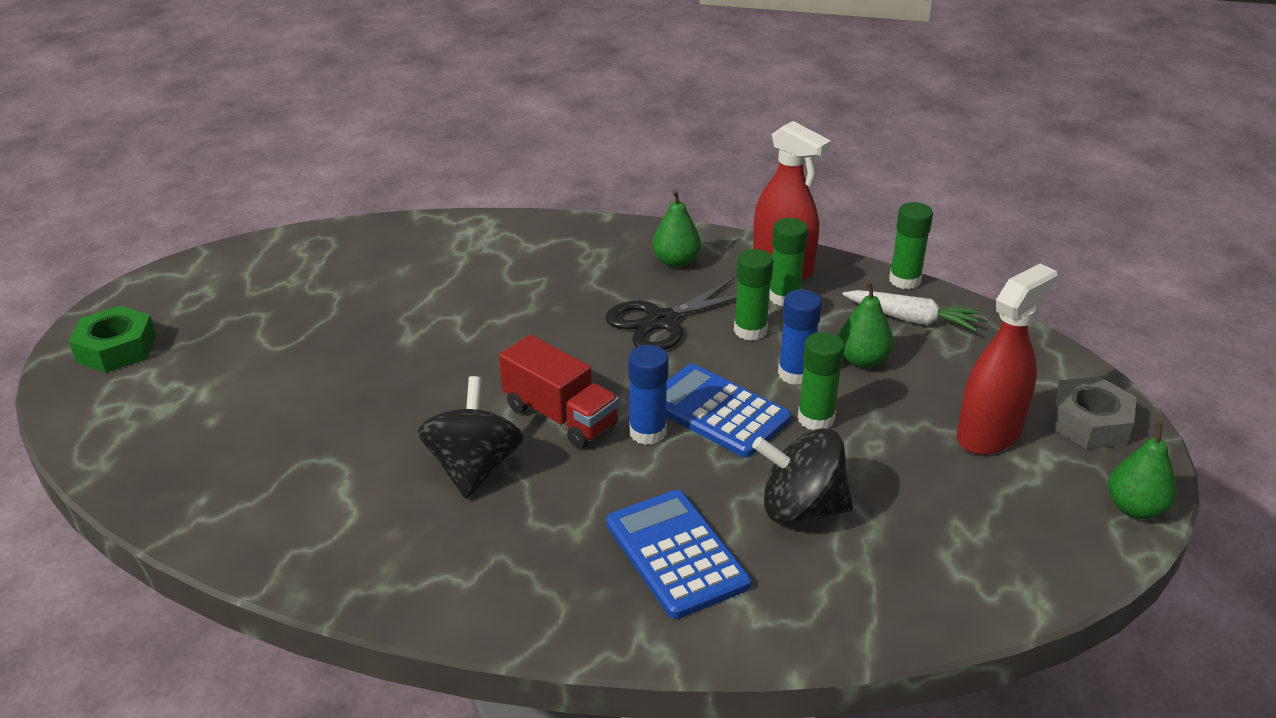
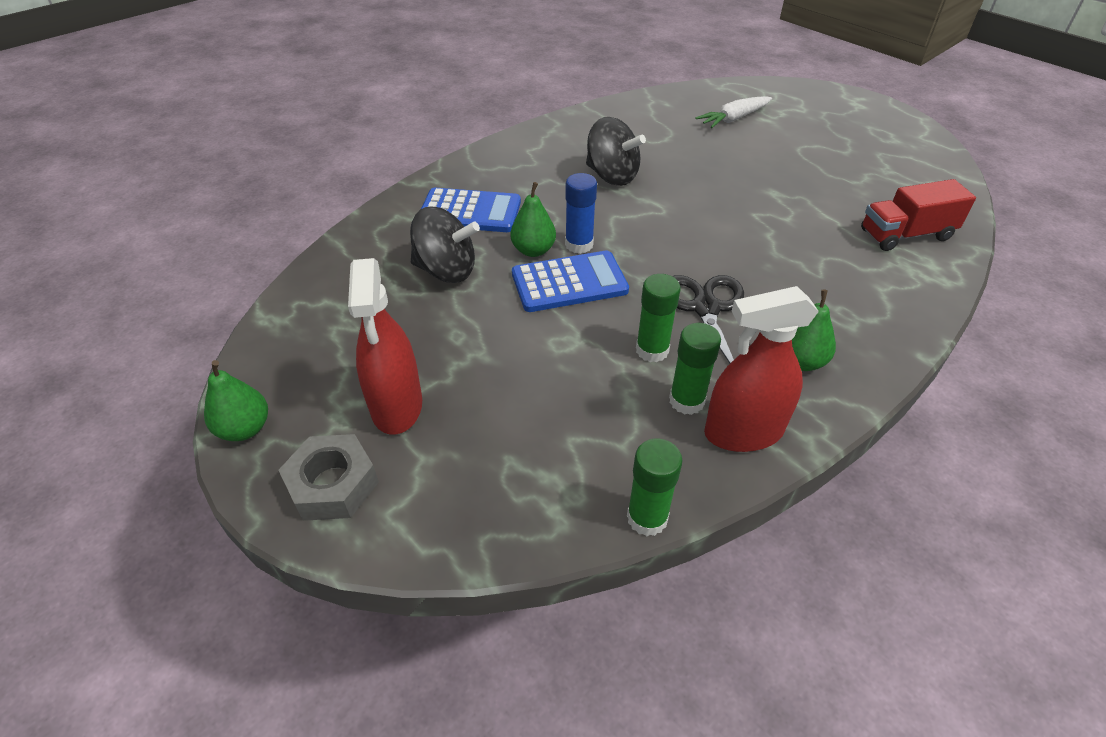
camera: 125 degrees right, 10 degrees up
(116, 349) = (835, 104): green nut -> none
(560, 416) = (630, 219): red truck -> red truck (906, 235)
(795, 374) = (573, 343): blue glue stick -> none
(801, 508) = (446, 271): black spinning top -> black spinning top turned 60 degrees clockwise
(816, 419) = (513, 324): green glue stick -> none
(862, 360) = (552, 393): green pear -> green pear (533, 250)
(911, 319) = (578, 471): white carrot -> white carrot (734, 119)

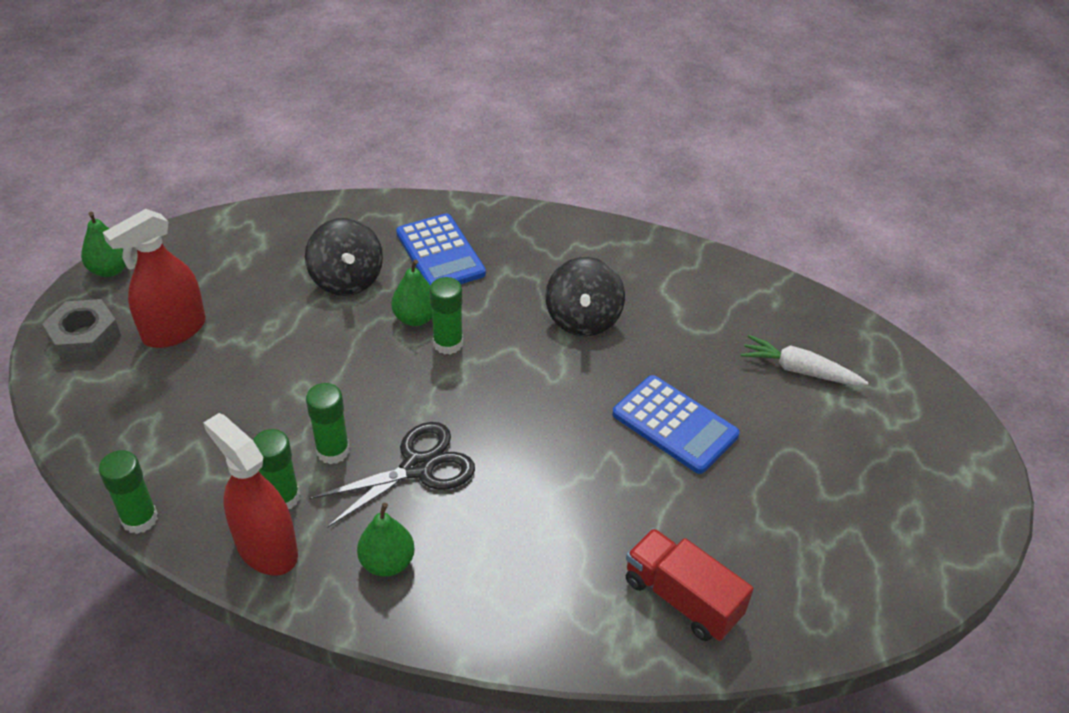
camera: 55 degrees right, 0 degrees up
(569, 283) = (387, 360): blue calculator -> blue calculator (674, 425)
(579, 245) = (448, 343): blue glue stick -> green glue stick

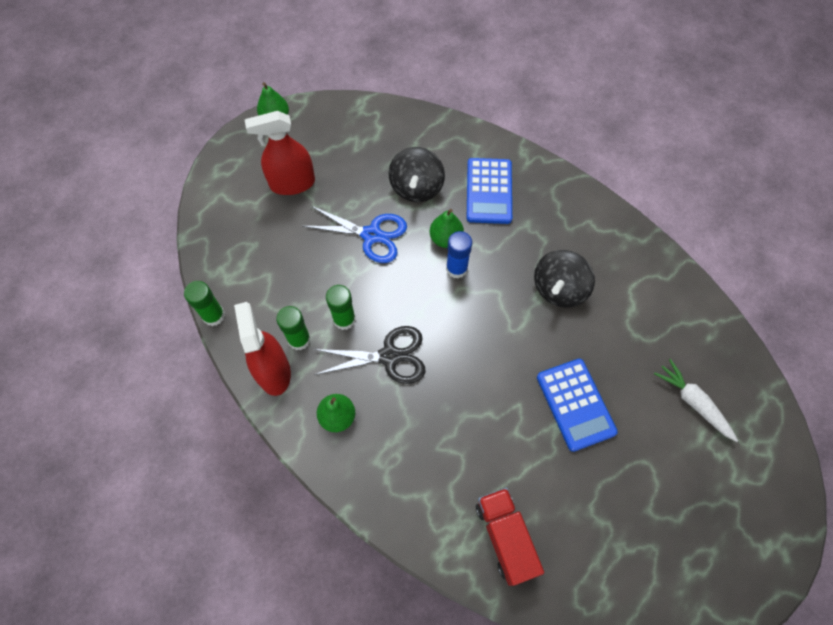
camera: 30 degrees right, 20 degrees up
(85, 337) = (239, 166): grey nut -> none
(316, 348) = (371, 235): none -> blue scissors
(448, 343) = (456, 268): green glue stick -> blue glue stick

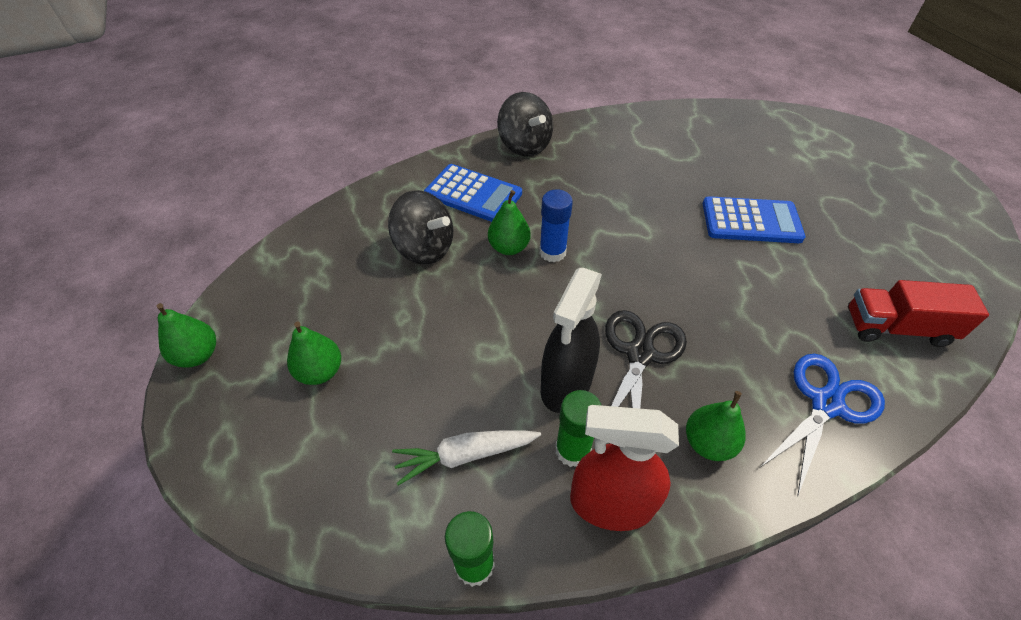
camera: 65 degrees left, 15 degrees down
(292, 183) = (320, 372): red spray bottle -> green pear
(344, 319) = (566, 384): green glue stick -> black spray bottle
(371, 235) = (460, 312): blue scissors -> blue scissors (826, 404)
(559, 289) = (618, 187): black spinning top -> black spinning top (524, 146)
(693, 402) = (769, 150): white carrot -> white carrot (465, 455)

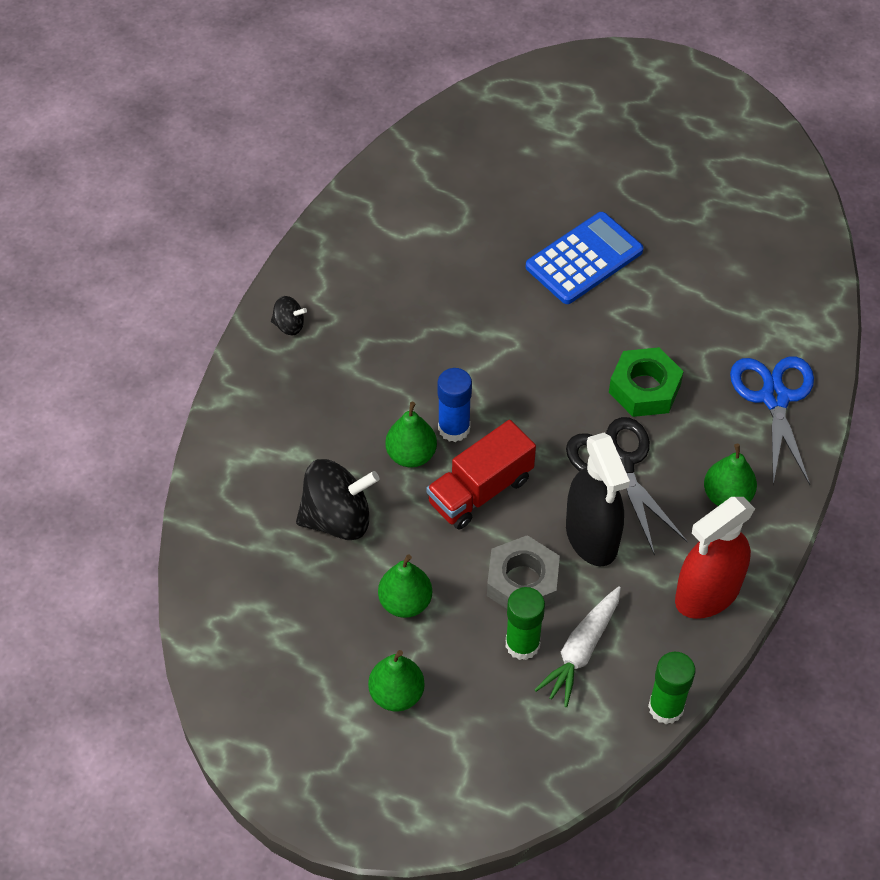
camera: 45 degrees left, 5 degrees up
(198, 355) = (275, 775): green pear -> green pear (405, 602)
(473, 194) = (309, 425): blue calculator -> none
(483, 372) = (522, 582): none -> grey nut
(524, 146) = (289, 325): black spinning top -> black spinning top, size x0.49
(572, 450) = (647, 581): green glue stick -> green glue stick (522, 644)
(715, 321) = (644, 388): none -> green nut
(896, 328) = (771, 288): red truck -> red truck (480, 490)

